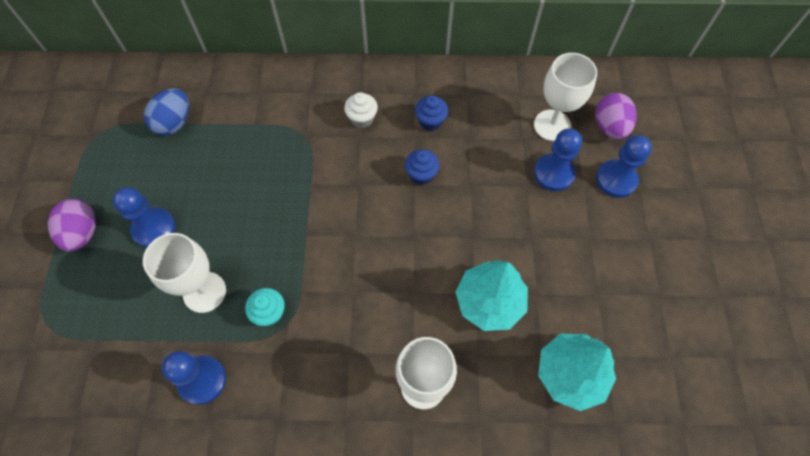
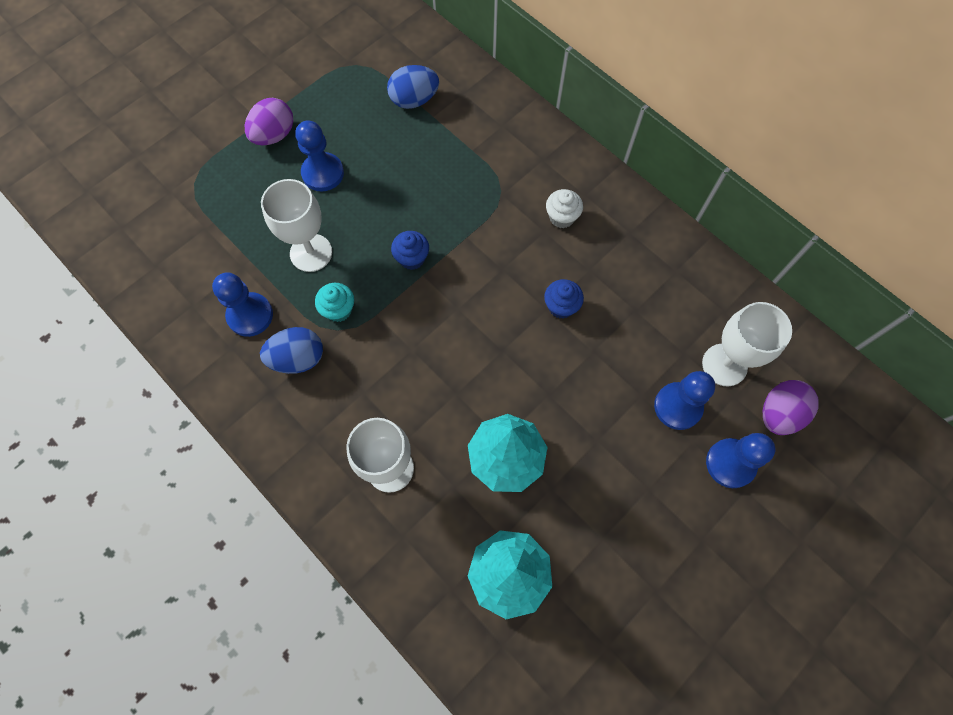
camera: 45 degrees right, 5 degrees up
(274, 375) = (298, 358): none -> blue egg
(430, 122) = (617, 268): blue cupcake -> blue cupcake (412, 258)

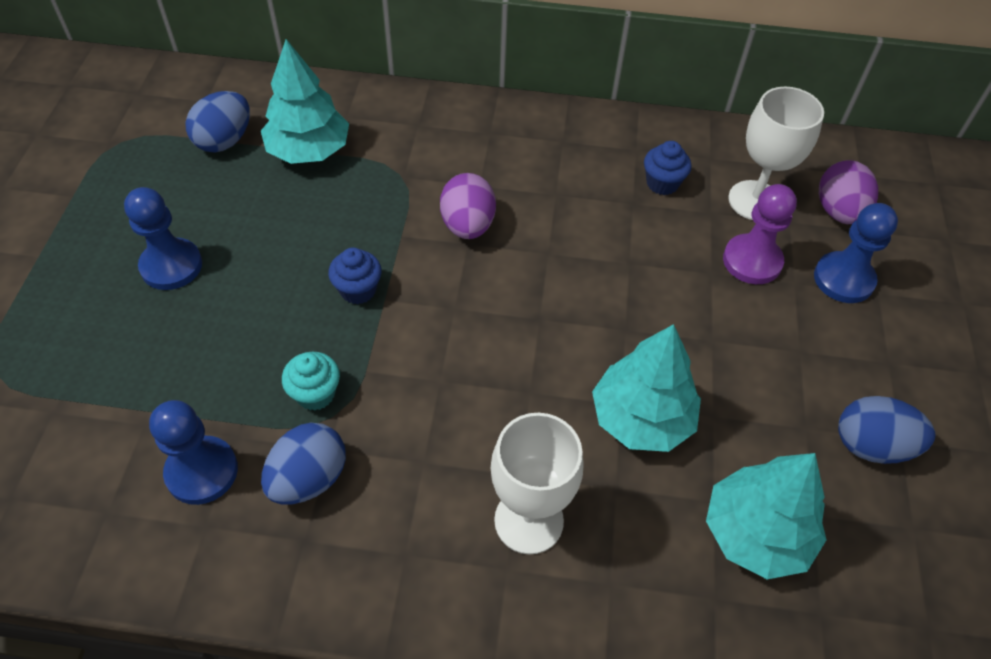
camera: 40 degrees left, 15 degrees down
(274, 135) = (71, 260): purple egg -> purple egg (468, 225)
(311, 253) = (227, 355): white goblet -> none
(459, 138) = (309, 150): none -> turquoise tree
(561, 217) = (485, 164): white cupcake -> none
(561, 306) = (560, 242): blue cupcake -> blue cupcake (662, 183)
(633, 580) = (871, 445): none -> blue egg
(678, 406) = (752, 261): blue pawn -> purple pawn

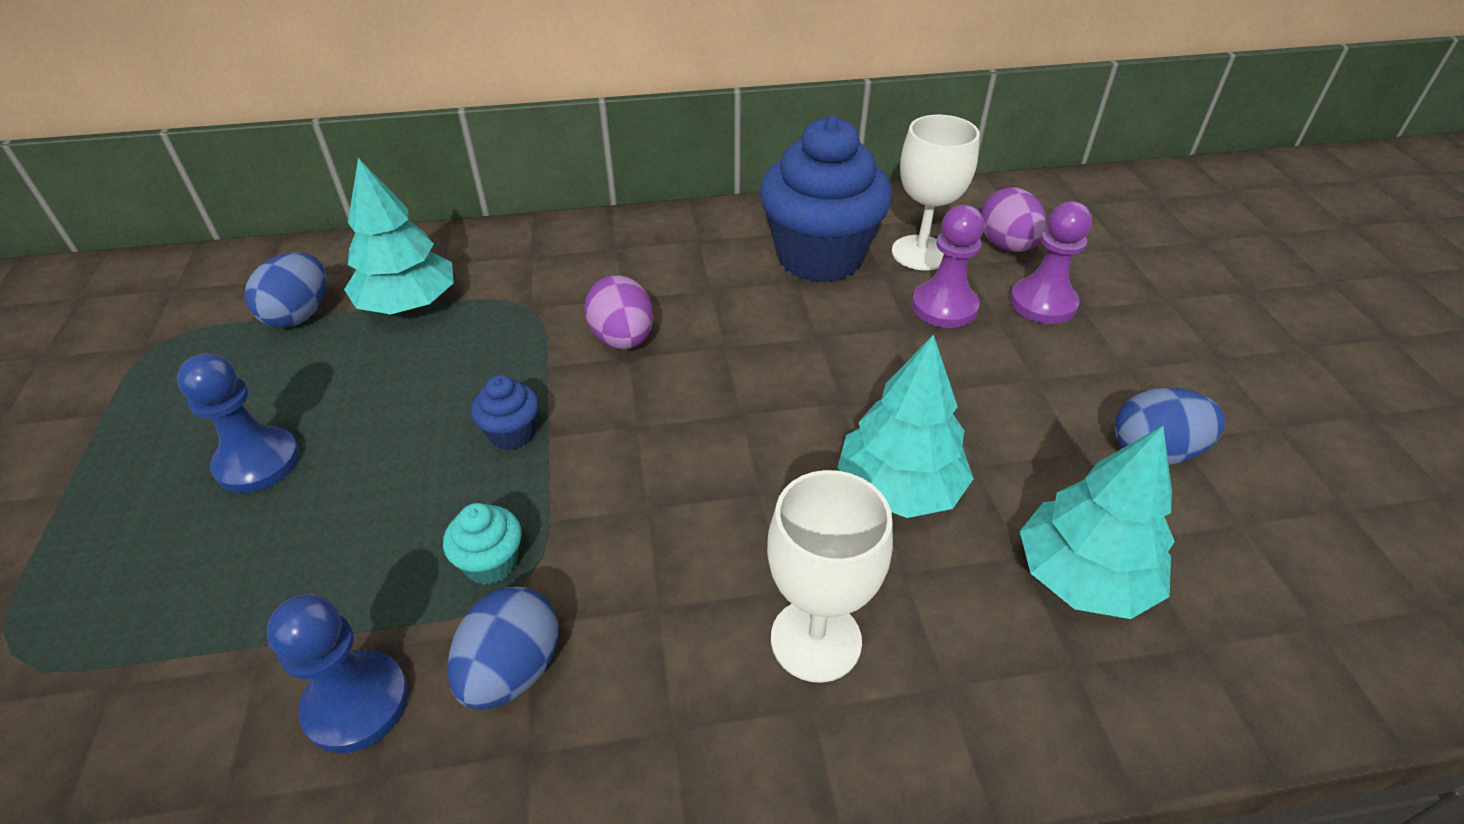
camera: 15 degrees left, 10 degrees down
(662, 183) = (820, 257): blue cupcake -> blue cupcake, size x2.42
(843, 279) = (1042, 303): blue pawn -> purple pawn

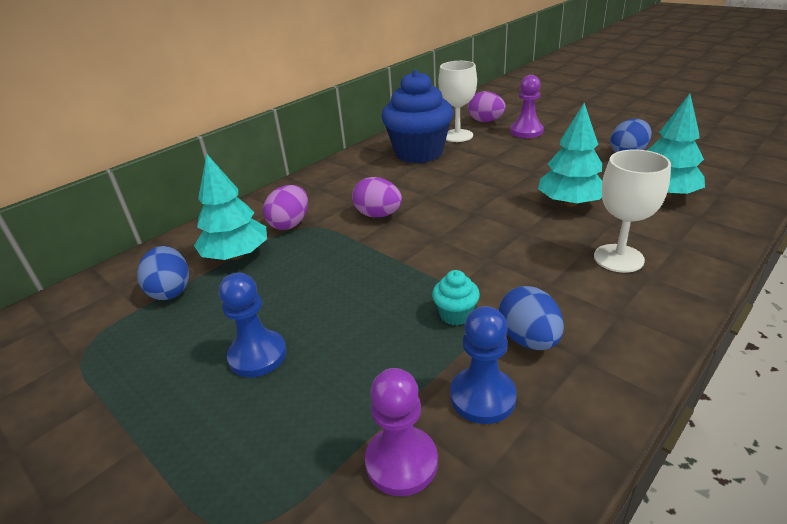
camera: 35 degrees left, 10 degrees down
(512, 433) = (383, 270): blue cupcake -> none
(515, 290) = (290, 224): none -> purple egg
(944, 307) = (494, 147): purple pawn -> purple pawn (401, 462)

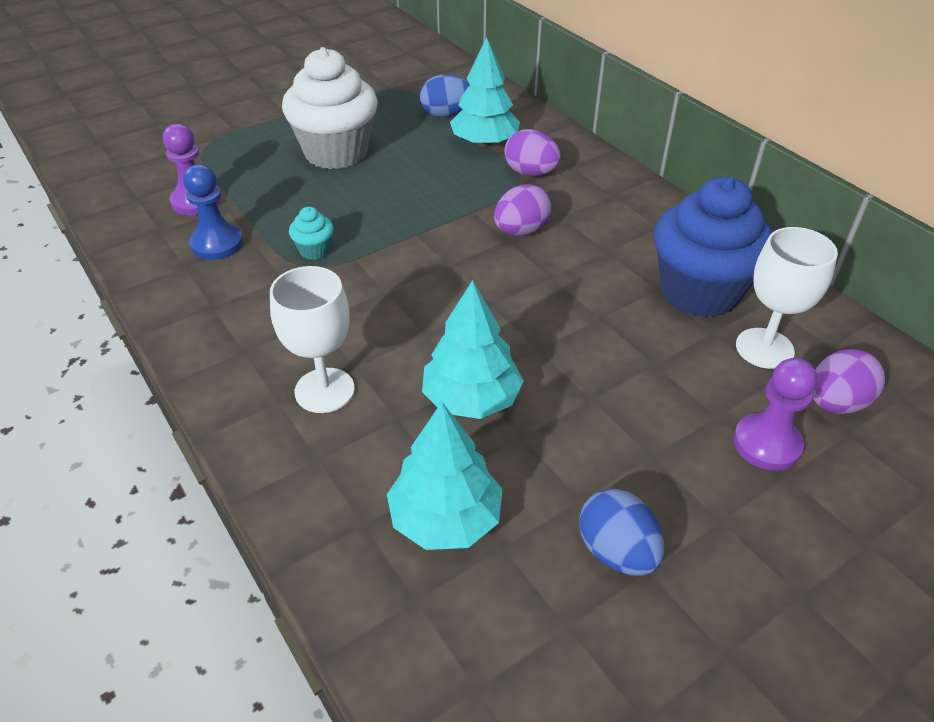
camera: 100 degrees right, 10 degrees up
(257, 355) = (336, 152): blue pawn -> white cupcake
(529, 339) = (254, 283): blue egg -> none

